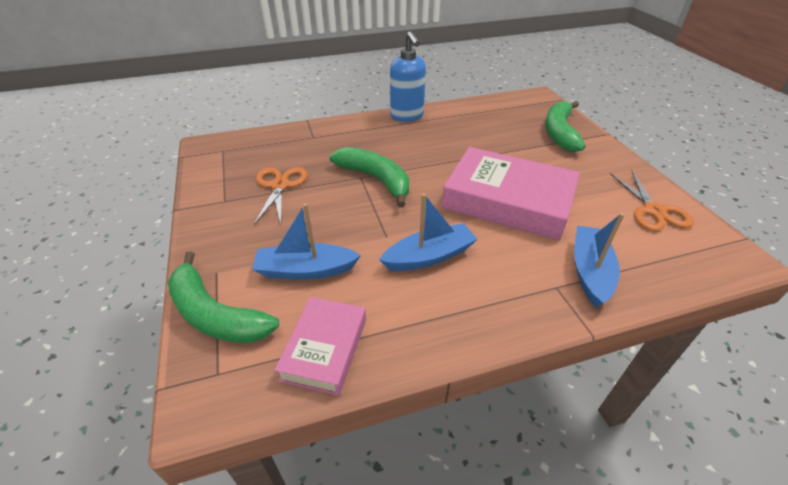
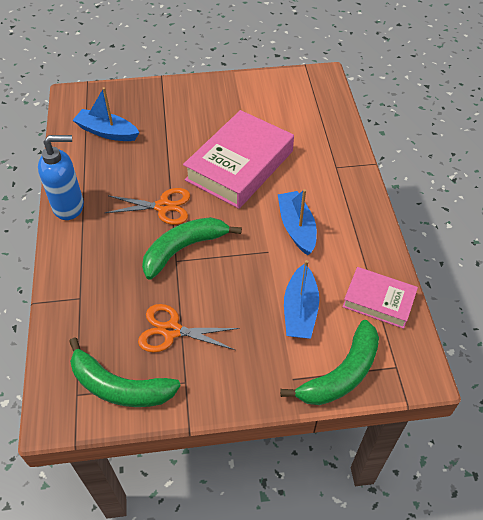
camera: 80 degrees left, 10 degrees up
(559, 132) = (148, 104): green banana -> green banana (119, 387)
(590, 271) = (324, 146): blue boat -> blue boat (107, 132)
(653, 211) = (270, 93): orange scissors -> orange scissors (163, 207)

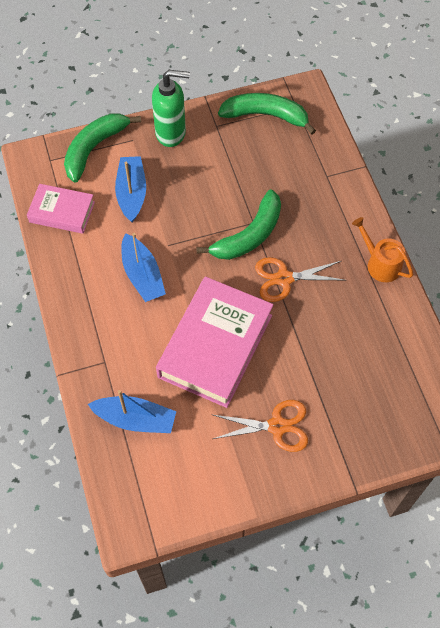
camera: 170 degrees right, 10 degrees up
(69, 206) = (380, 264): blue soap dispenser -> orange watering can
(107, 132) = (385, 372): blue boat -> blue boat (135, 419)
(171, 330) = (238, 161): orange scissors -> orange scissors (277, 426)
(243, 380) = (171, 133): none -> green soap dispenser

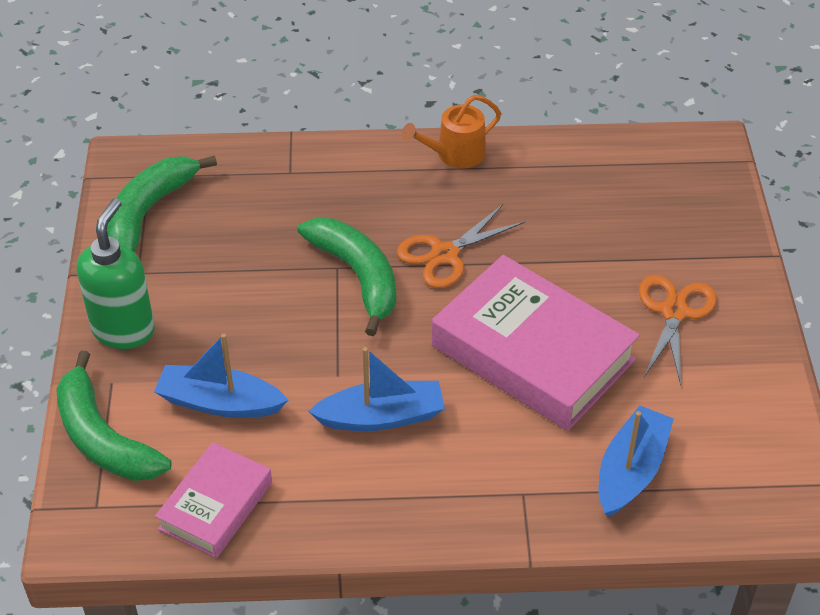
camera: 75 degrees left, 15 degrees down
(284, 278) = (445, 254): orange scissors -> orange scissors turned 45 degrees clockwise

